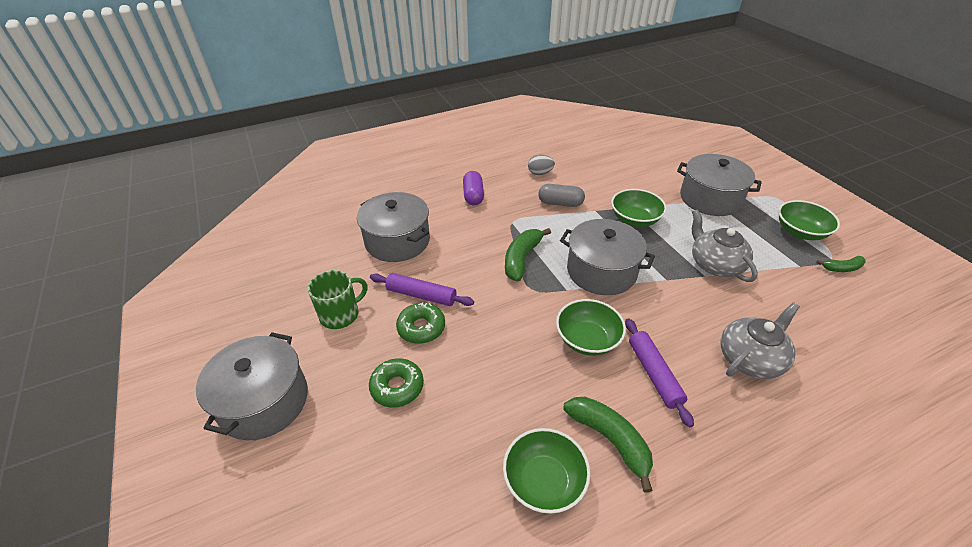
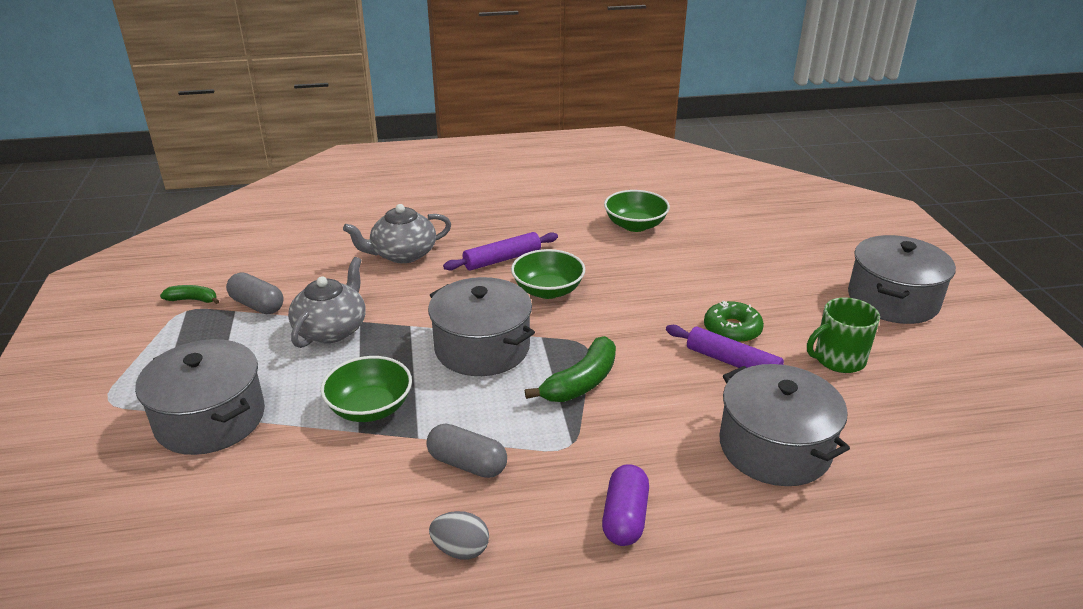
camera: 165 degrees left, 10 degrees down
(397, 387) = (756, 289): green donut -> none
(610, 440) = (571, 234): green banana -> none
(654, 374) = (502, 259): purple rolling pin -> purple rolling pin turned 60 degrees clockwise
(715, 264) = (331, 329): grey teapot -> grey teapot turned 150 degrees counterclockwise
(791, 273) = (257, 305): none -> grey capsule
(800, 232) = (167, 345): green bowl -> none

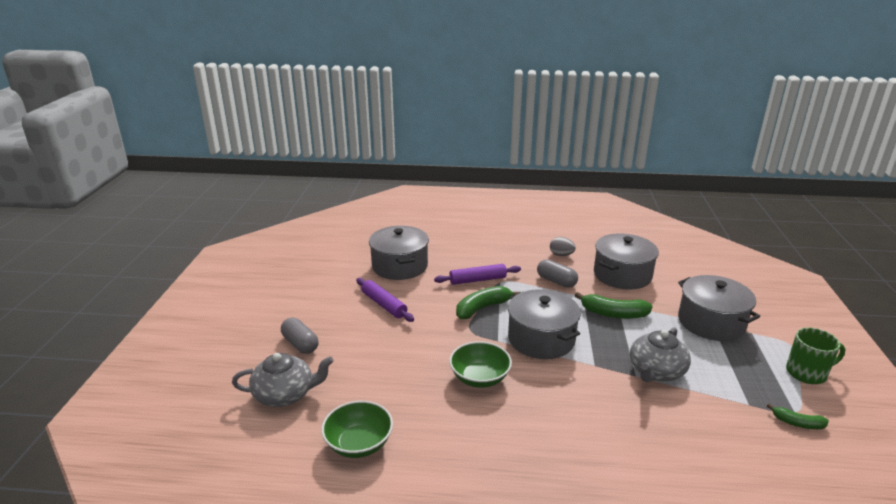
camera: 165 degrees left, 5 degrees down
(257, 305) = (731, 406): grey capsule -> grey capsule (300, 344)
(370, 408) = (613, 314): green bowl -> green banana
(403, 254) = (610, 447): grey teapot -> grey teapot (285, 394)
(502, 259) = (511, 421): purple rolling pin -> purple rolling pin (477, 280)
(624, 517) = (487, 254): purple capsule -> none
(732, 329) = (365, 324): green donut -> none
(838, 359) = (320, 297): green mug -> green mug (807, 373)
(892, 300) = (233, 326): grey pot -> grey pot (622, 275)

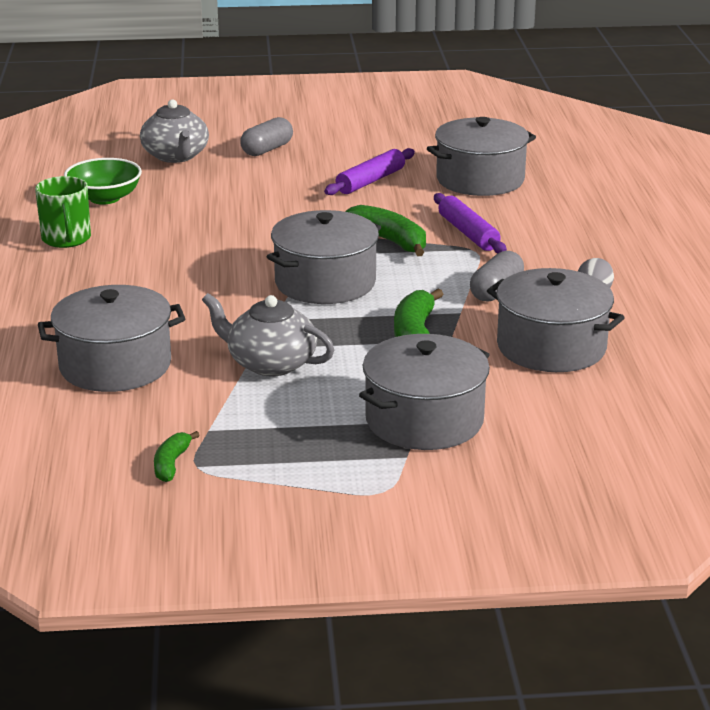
camera: 80 degrees right, 0 degrees up
(480, 378) = (227, 248): green bowl -> none
(672, 446) = (115, 365): none -> grey pot
(807, 373) = (300, 494): green mug -> green mug (66, 239)

